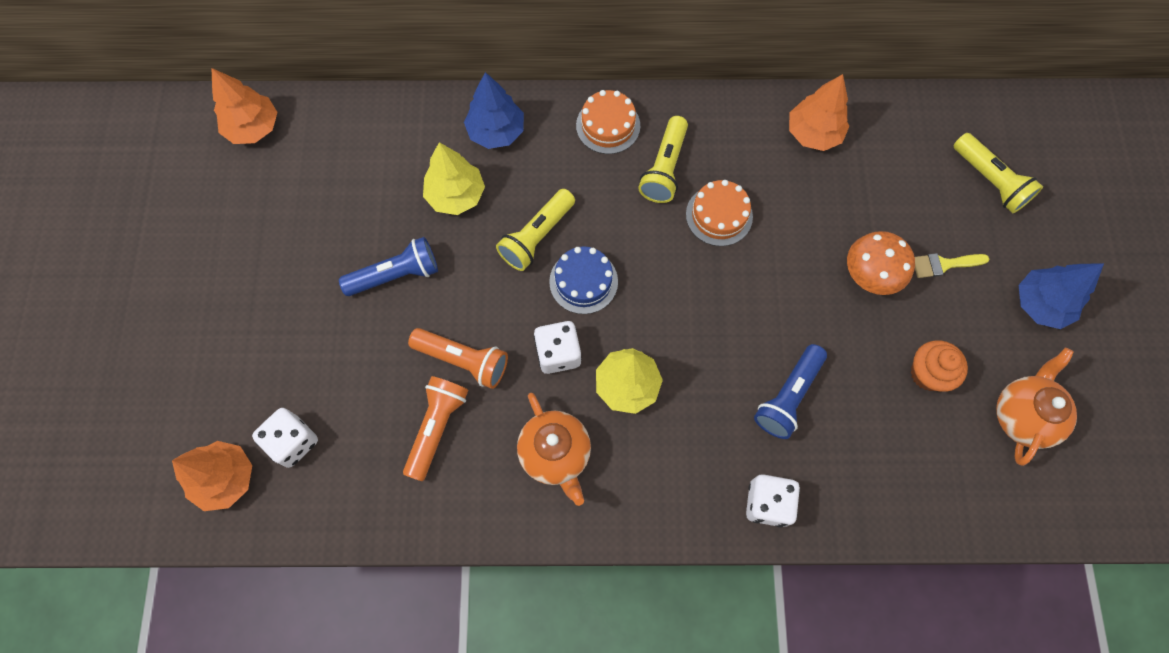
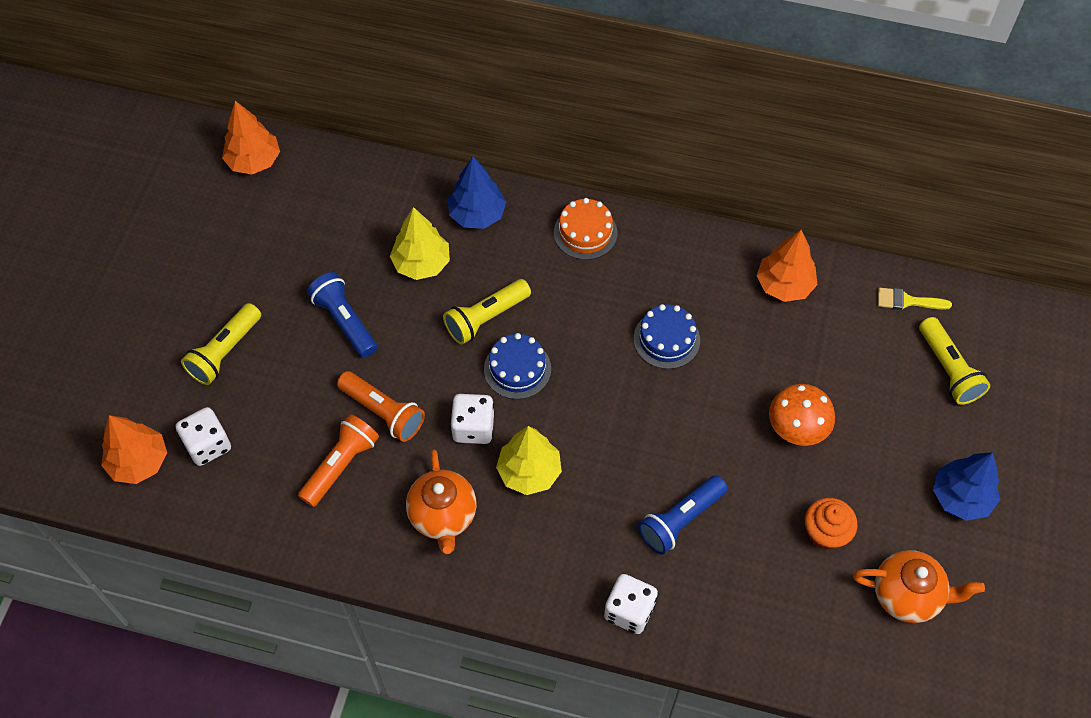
camera: 15 degrees right, 10 degrees down
(396, 275) = (344, 321): blue flashlight -> blue flashlight turned 120 degrees counterclockwise
(664, 168) = (627, 284): yellow flashlight -> yellow flashlight (225, 352)
(719, 215) = (666, 339): orange cake -> blue cake
(944, 264) = (875, 437): yellow brush -> yellow brush (907, 301)
(1022, 416) = (907, 595): orange teapot -> orange teapot turned 60 degrees clockwise

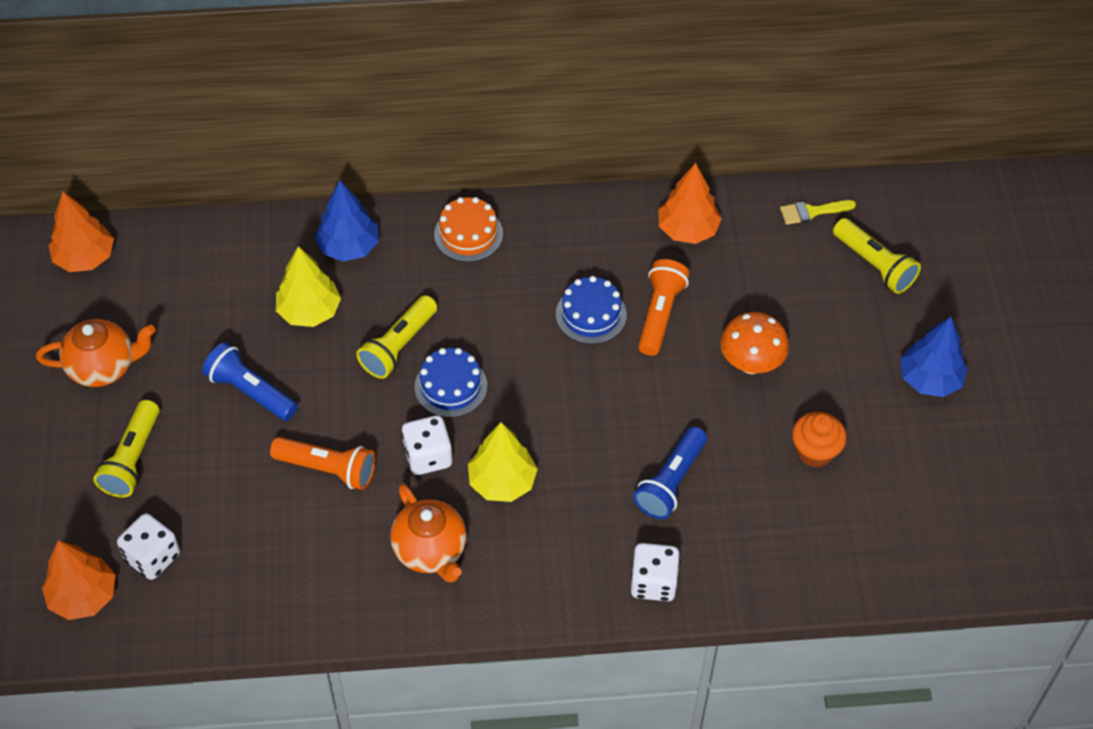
camera: 20 degrees left, 5 degrees down
(341, 465) = (303, 534): orange flashlight -> orange flashlight (659, 314)
(907, 595) = (913, 485): orange teapot -> orange teapot (103, 367)

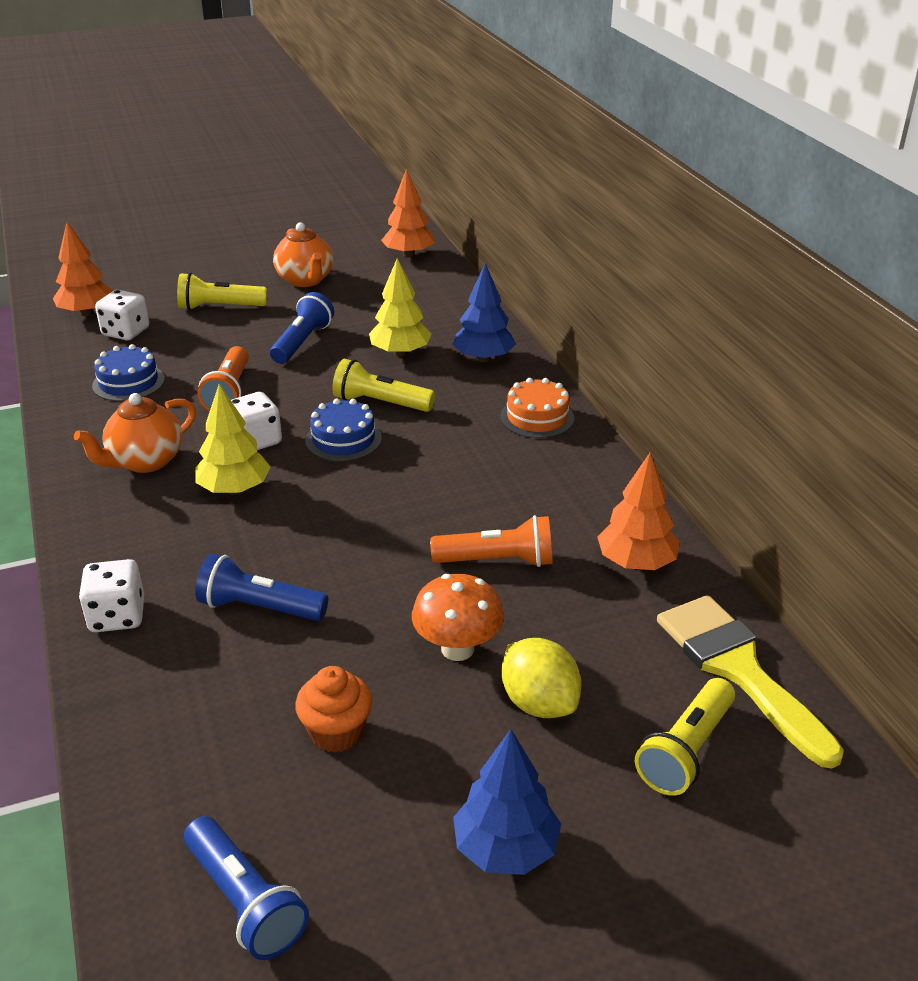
camera: 75 degrees right, 20 degrees down
(591, 314) = (473, 511): blue cake -> blue cake (128, 382)
(812, 212) = (739, 670): yellow brush -> yellow brush, size x2.13
(815, 330) = (539, 703): none -> yellow lemon
(942, 521) = (245, 901): none -> blue flashlight

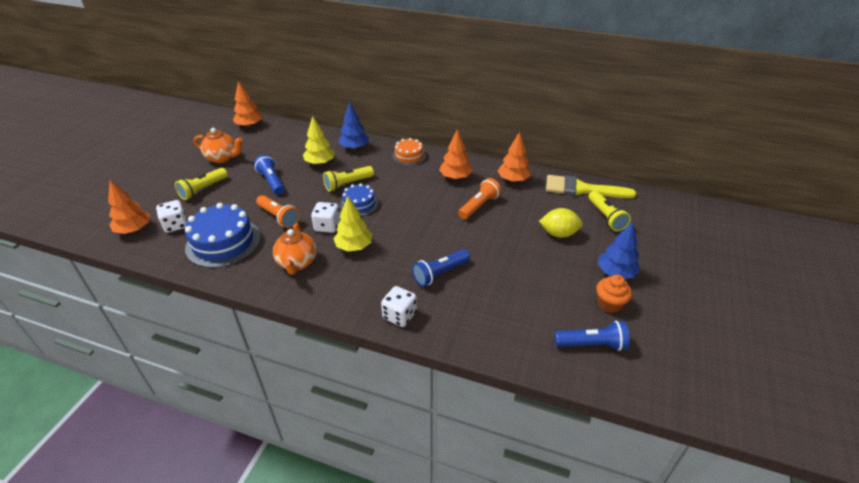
camera: 50 degrees left, 5 degrees up
(128, 382) = (223, 242): blue cake -> blue cake, size x1.75
(336, 732) = (529, 285): orange cupcake -> orange cupcake (609, 304)
(457, 649) = (515, 237): orange mushroom -> none
(546, 493) = (455, 177): none -> orange tree

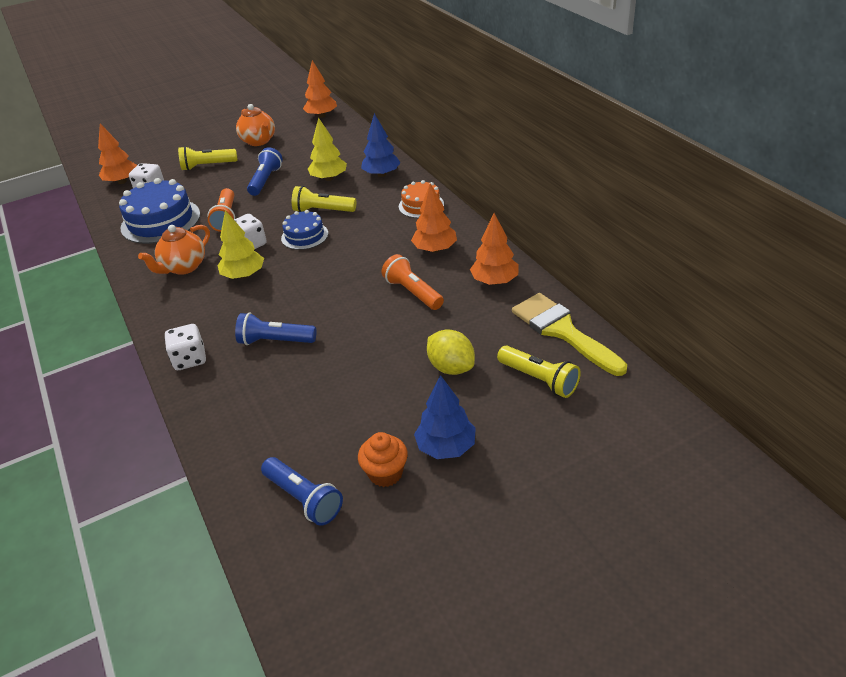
camera: 45 degrees right, 0 degrees up
(479, 206) = (412, 292): orange flashlight -> orange flashlight turned 120 degrees counterclockwise
(606, 217) = (539, 379): yellow flashlight -> yellow flashlight turned 75 degrees counterclockwise

